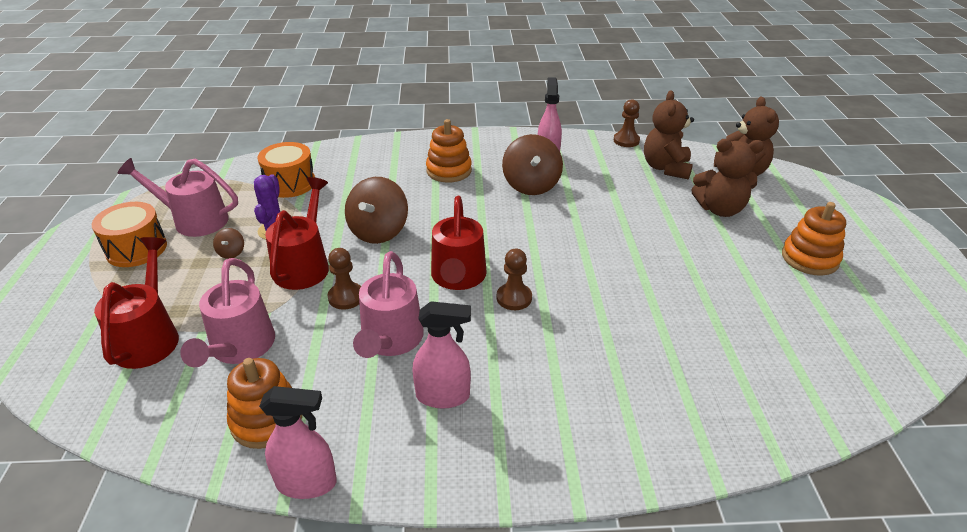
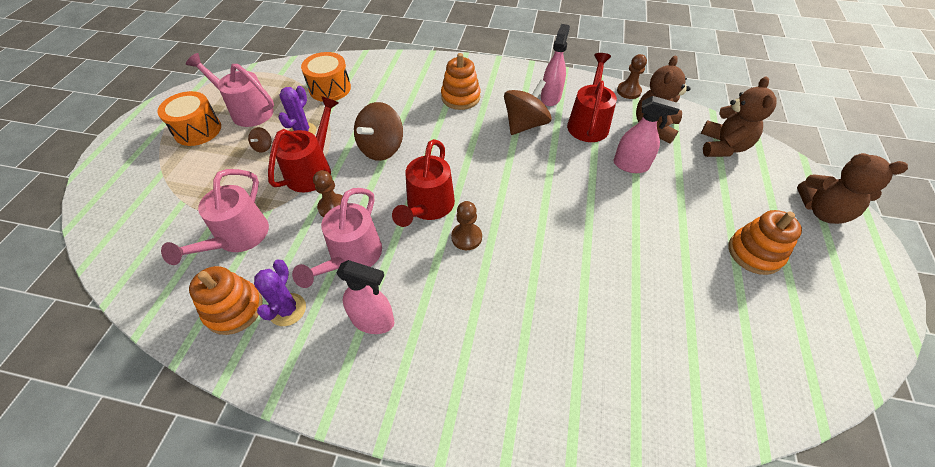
camera: 15 degrees right, 15 degrees up
(149, 336) = (179, 212): red watering can -> red watering can (588, 122)
(307, 483) = (242, 375): pink spray bottle -> pink spray bottle (631, 165)
(335, 406) = (287, 309): none -> purple cactus
(531, 185) = (525, 124): brown spinning top -> brown spinning top turned 150 degrees counterclockwise
(720, 209) = (688, 181): brown teddy bear -> brown teddy bear (822, 211)

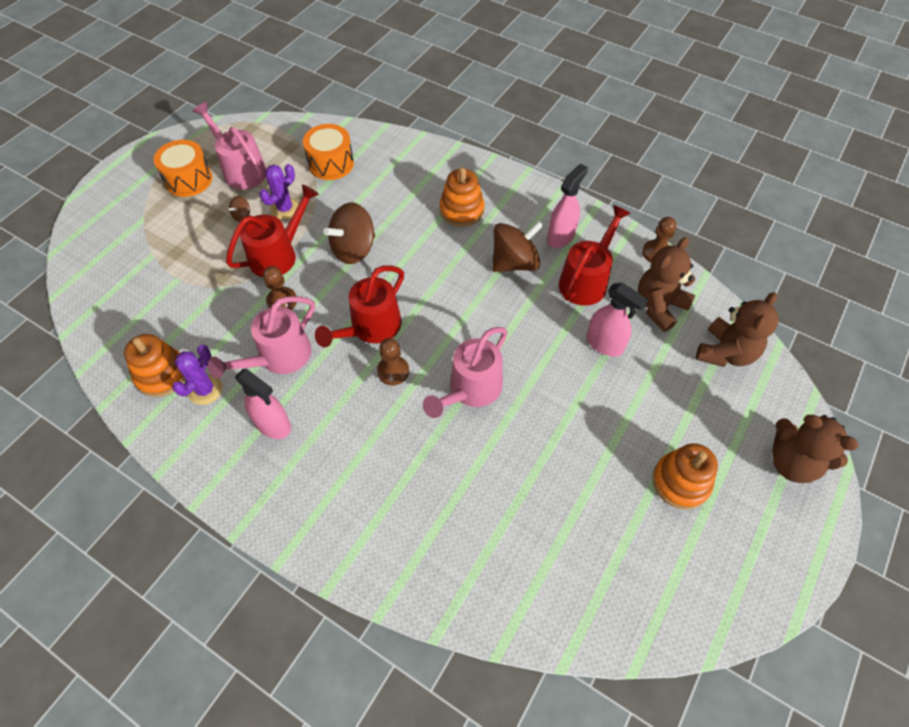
camera: 20 degrees right, 5 degrees up
(237, 239) = (187, 307): pink watering can -> pink watering can (470, 390)

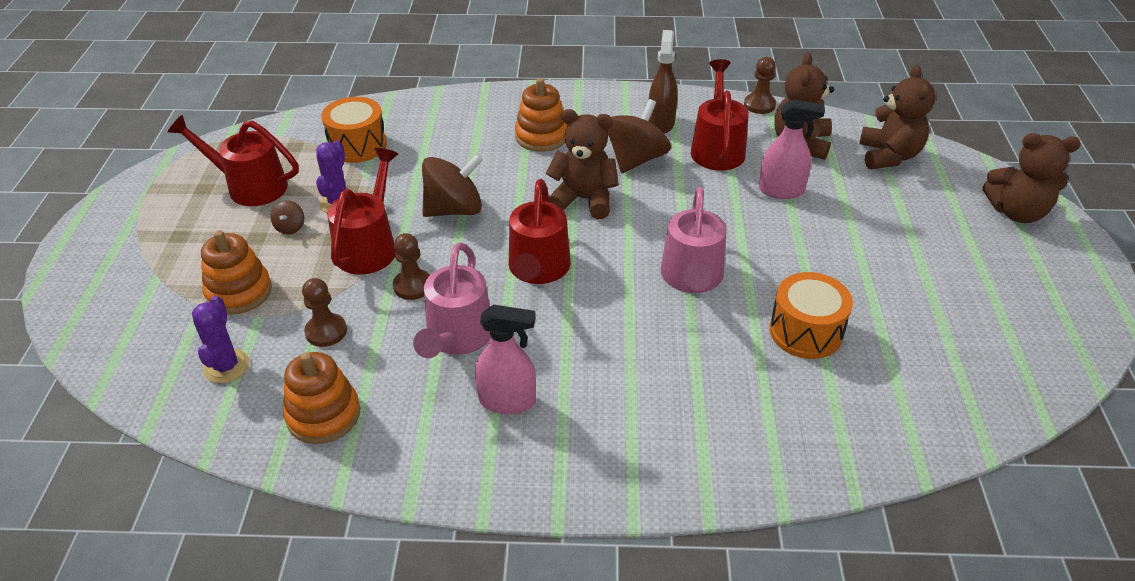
camera: 30 degrees left, 15 degrees down
(189, 180) = (187, 218): orange drum -> orange drum (805, 332)
(205, 390) = (394, 405): purple cactus -> purple cactus (226, 366)
(241, 169) = (249, 186): pink watering can -> red watering can
(354, 249) = (454, 209): brown spinning top -> brown spinning top turned 135 degrees counterclockwise
(393, 371) = (597, 296): brown pawn -> brown pawn (326, 331)
(448, 282) = (583, 199): none -> brown teddy bear
(561, 236) = (661, 123): pink spray bottle -> brown spray bottle
(680, 482) = (946, 266): orange stacking toy -> orange stacking toy (239, 292)

